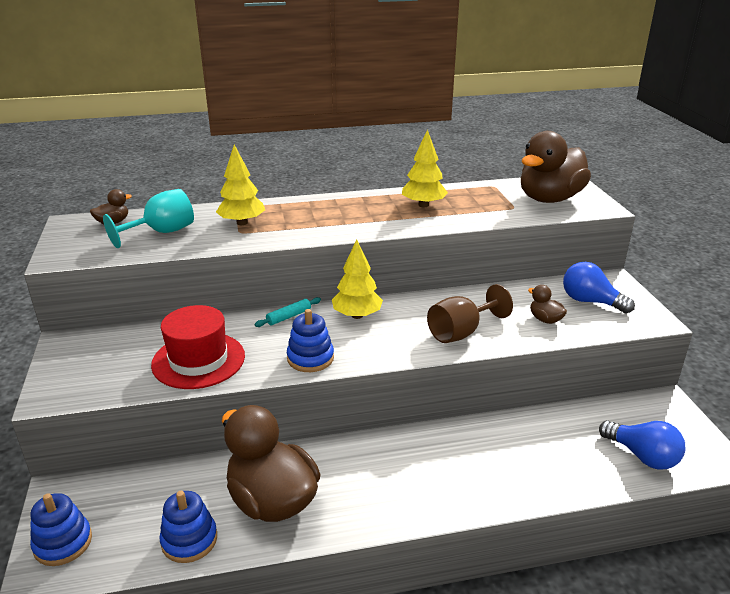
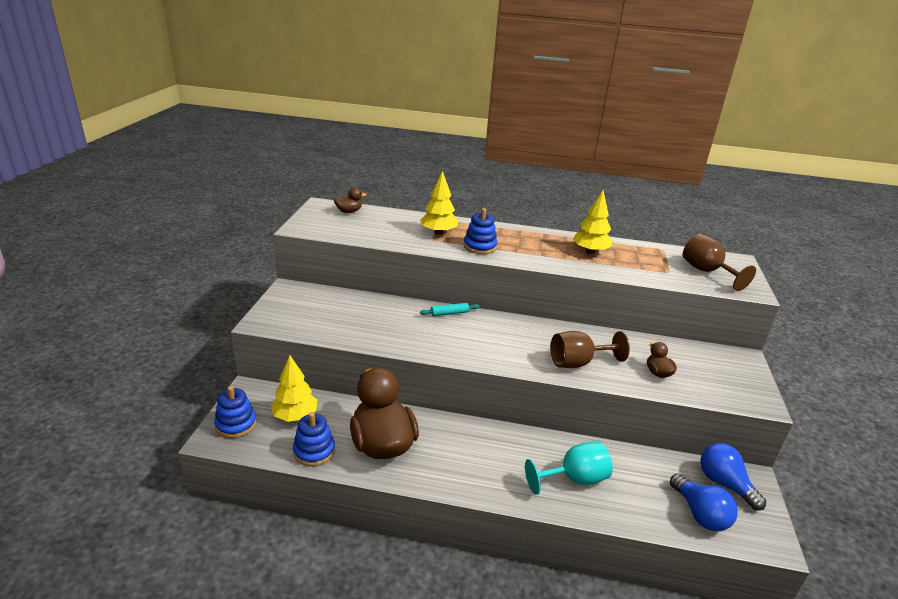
camera: 20 degrees right, 0 degrees up
(162, 232) = (378, 226): turquoise goblet -> turquoise goblet (574, 479)
(198, 360) = (368, 326): red hat -> none
(310, 358) = (448, 348): blue stacking toy -> blue stacking toy (480, 246)
(357, 315) = (502, 326): yellow tree -> yellow tree (295, 416)
(549, 199) = (706, 272): brown duck -> brown goblet
(590, 301) = (709, 370): blue light bulb -> blue light bulb (724, 484)

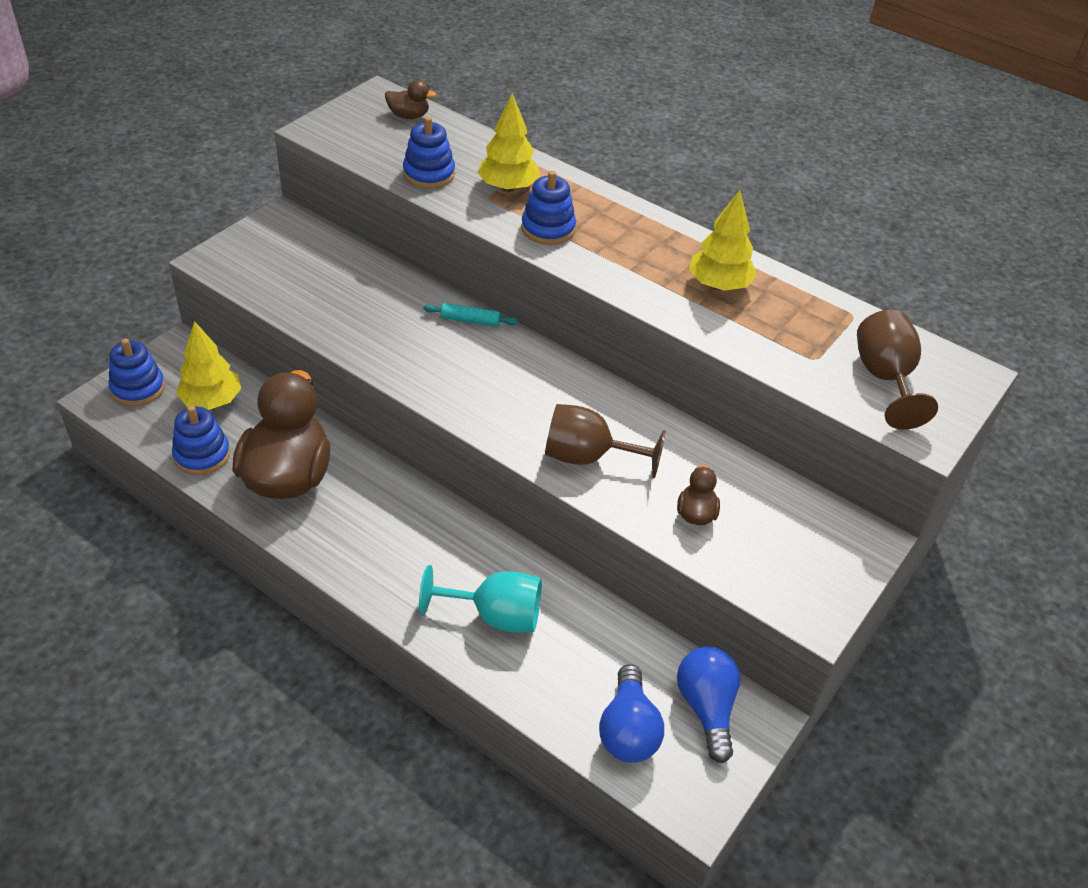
camera: 25 degrees right, 15 degrees up
(388, 235) = (429, 174): none -> blue stacking toy

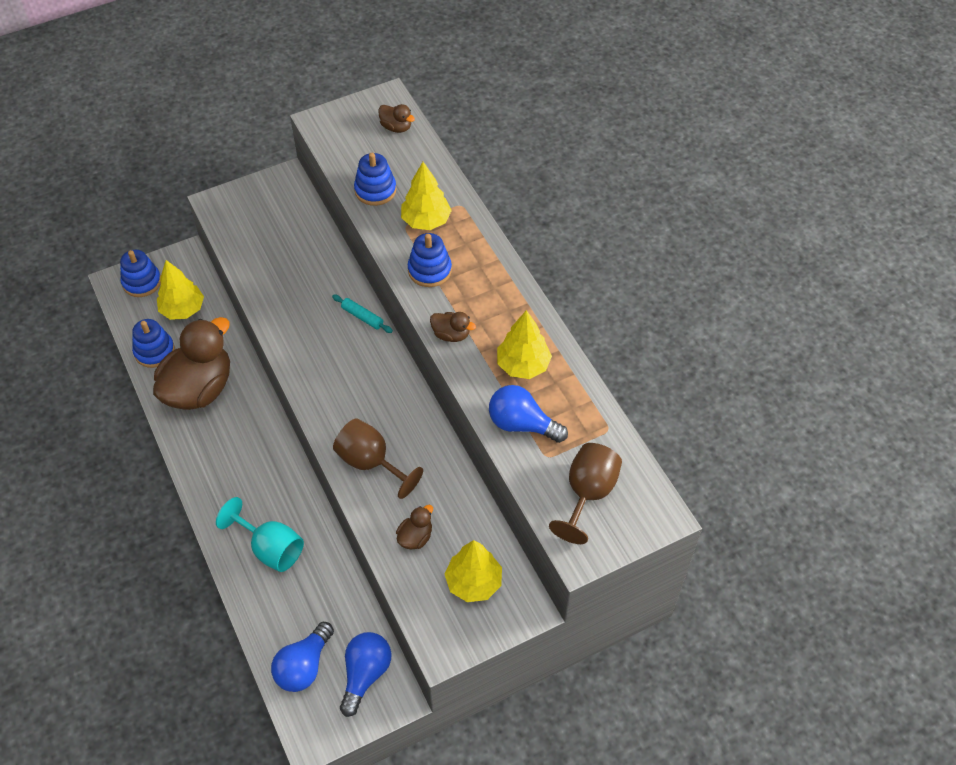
camera: 30 degrees right, 10 degrees up
(620, 279) = (451, 334): none -> brown duck
(763, 337) = (522, 424): none -> blue light bulb
(795, 535) = (474, 582): none -> yellow tree

